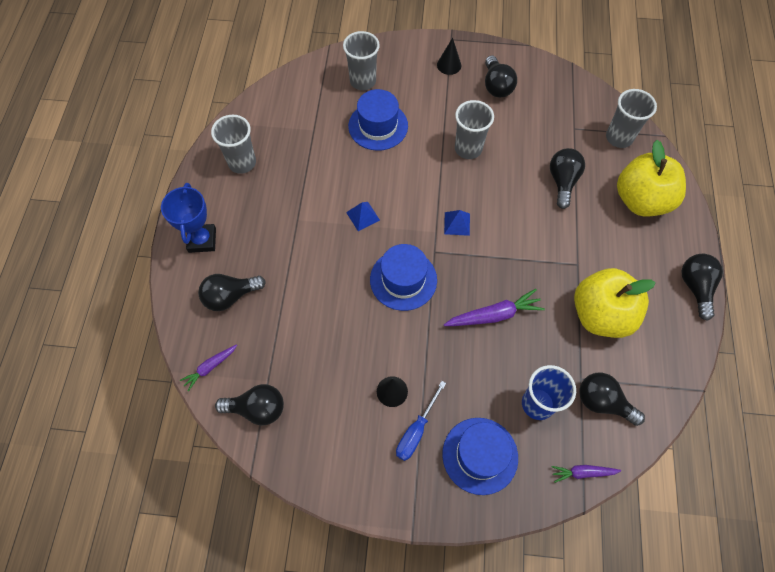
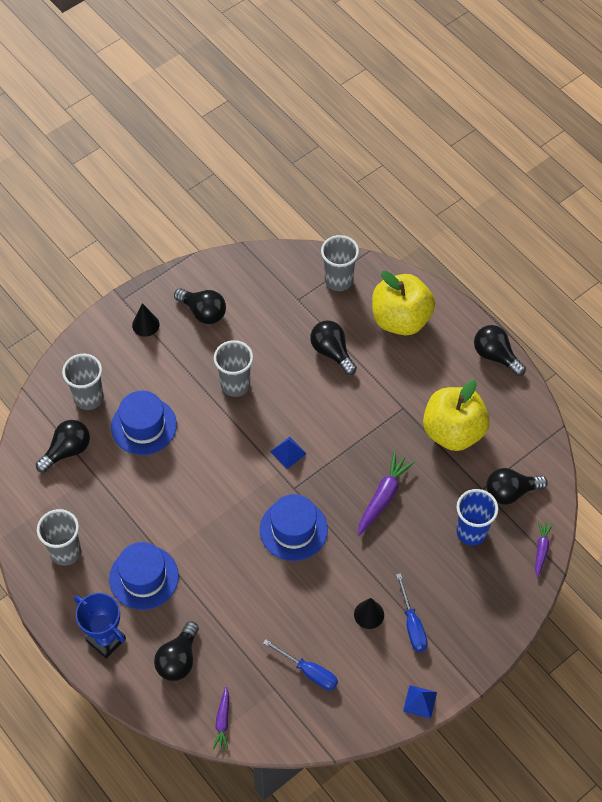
camera: 45 degrees left, 5 degrees down
(257, 409) = (289, 715): black light bulb -> black light bulb (67, 451)
(304, 391) = (309, 672): none -> blue screwdriver
(363, 216) = (211, 509): blue pyramid -> blue pyramid (420, 701)
(480, 455) = (468, 600): blue hat -> blue hat (144, 577)
(583, 473) = (541, 550): purple carrot -> purple carrot turned 150 degrees clockwise

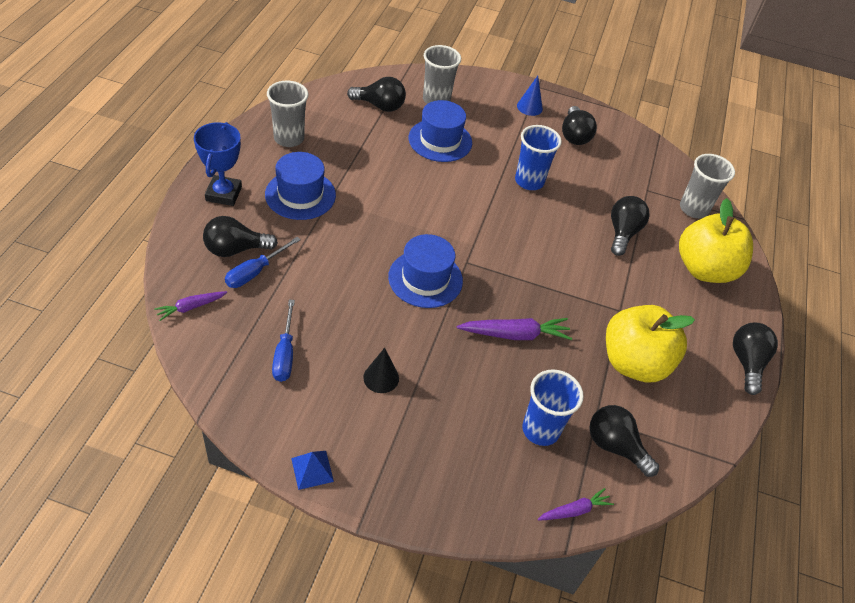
camera: 50 degrees right, 10 degrees down
(145, 324) = (529, 107): black cone -> blue cone
(235, 385) = (529, 181): grey cup -> blue cup
(288, 452) = (498, 243): blue pyramid -> none
(412, 624) = (396, 422): blue screwdriver -> blue screwdriver (255, 272)

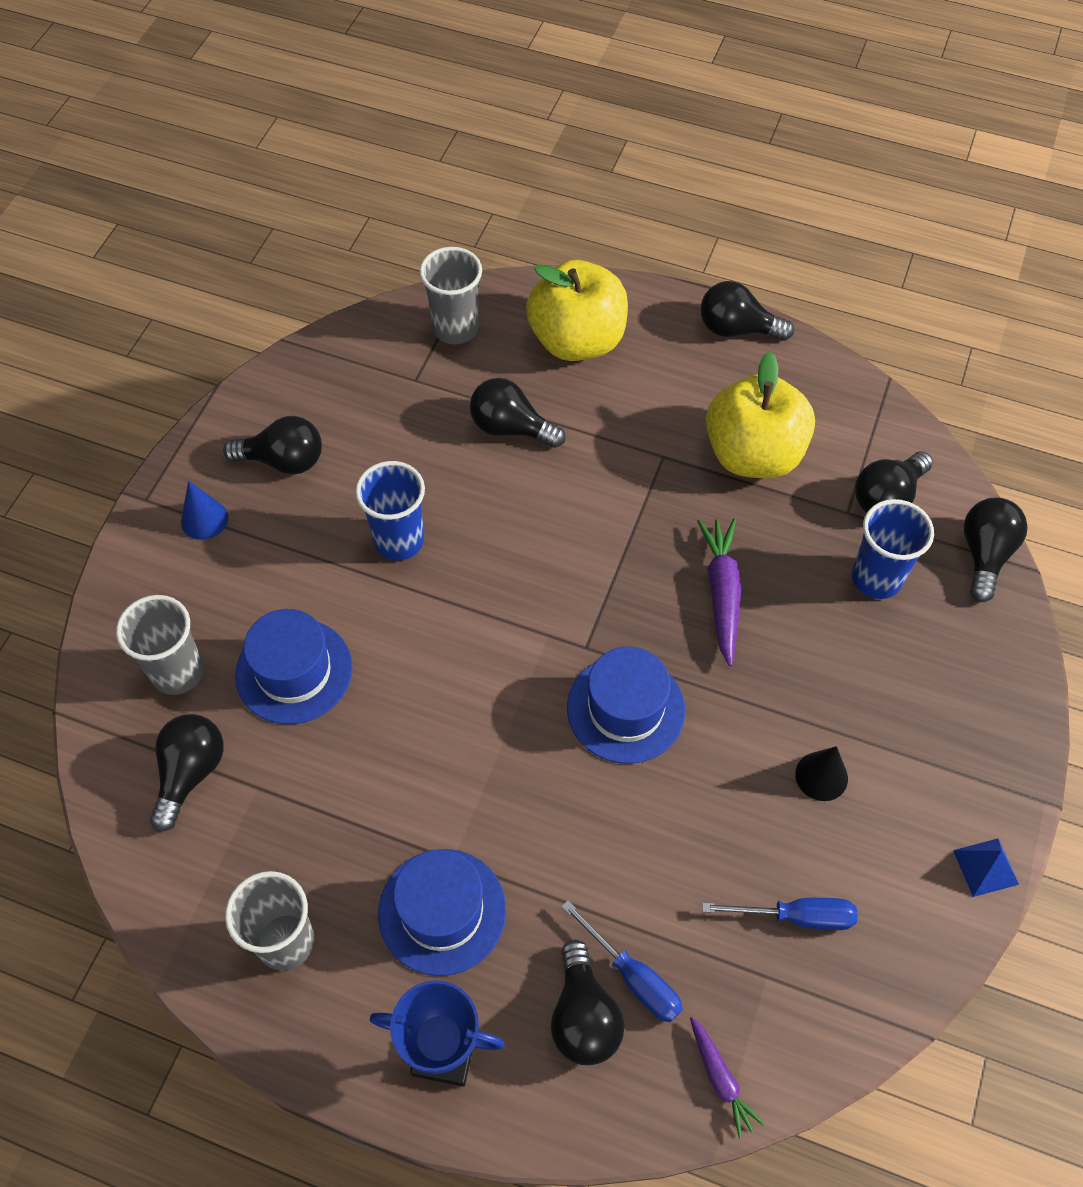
camera: 80 degrees left, 10 degrees up
(574, 510) = (985, 554): purple carrot -> black light bulb

